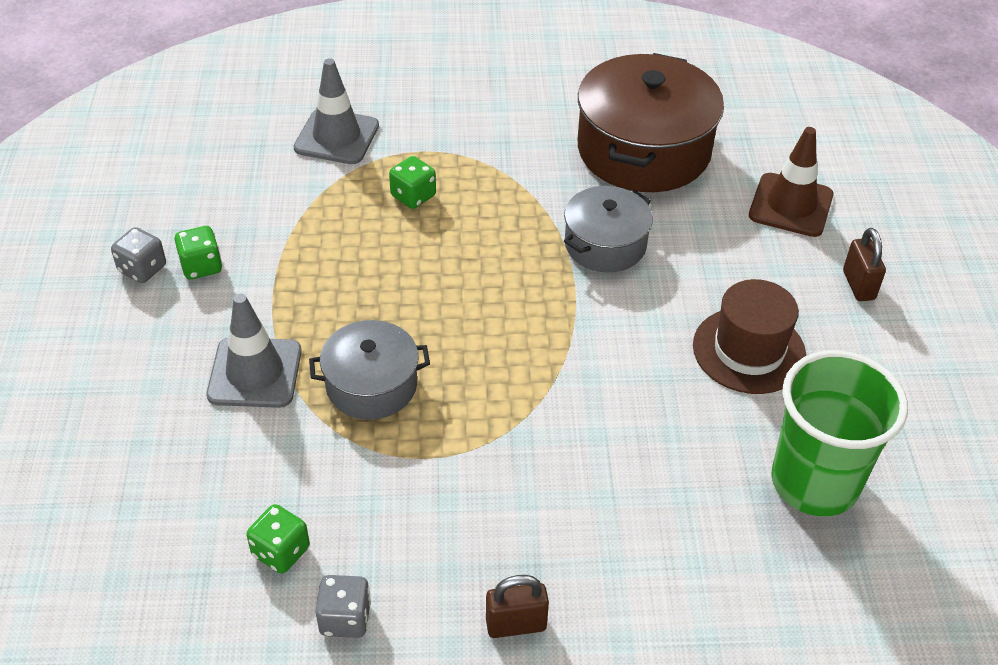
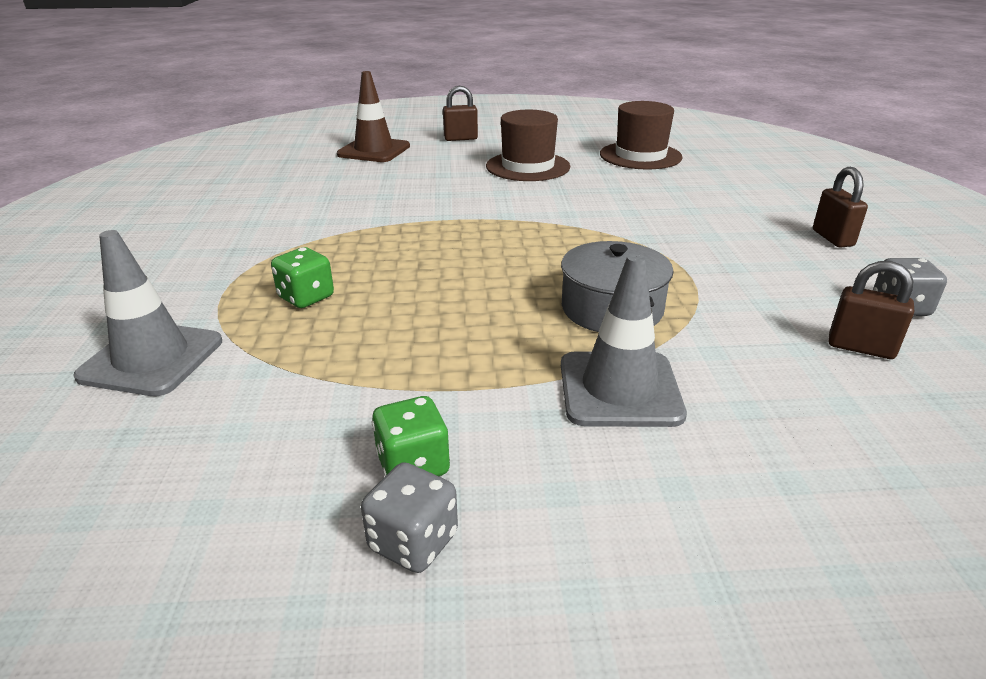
camera: 90 degrees left, 15 degrees down
(281, 551) = (860, 348): green dice -> brown padlock
(605, 244) = (407, 207): grey pot -> none
(644, 150) = (283, 191): brown pot -> none
(814, 482) = (640, 156): green cup -> brown hat

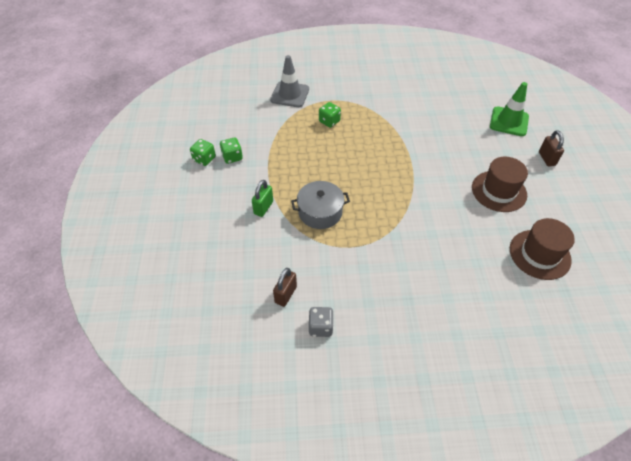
camera: 90 degrees right, 20 degrees up
(374, 150) = (509, 121): brown traffic cone -> green traffic cone
(413, 542) = (204, 159): grey dice -> green dice
(619, 389) = (263, 207): grey traffic cone -> green padlock
(832, 238) = (404, 328): brown padlock -> none

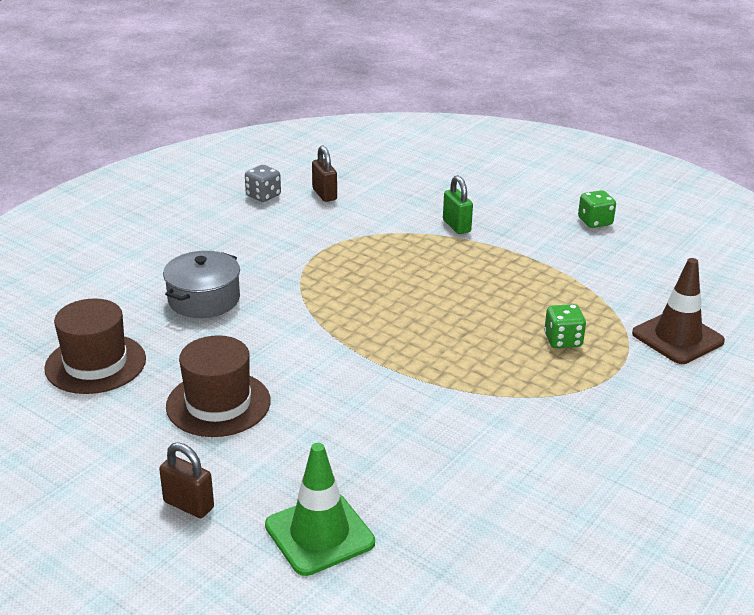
camera: 130 degrees right, 20 degrees down
(232, 157) = (575, 239): green dice -> none
(290, 94) = (677, 337): grey traffic cone -> brown traffic cone
(320, 212) = (397, 255): grey pot -> grey pot (204, 299)

